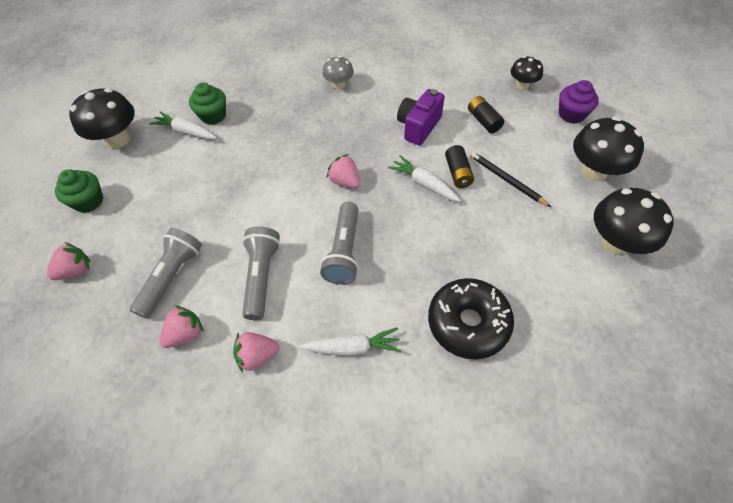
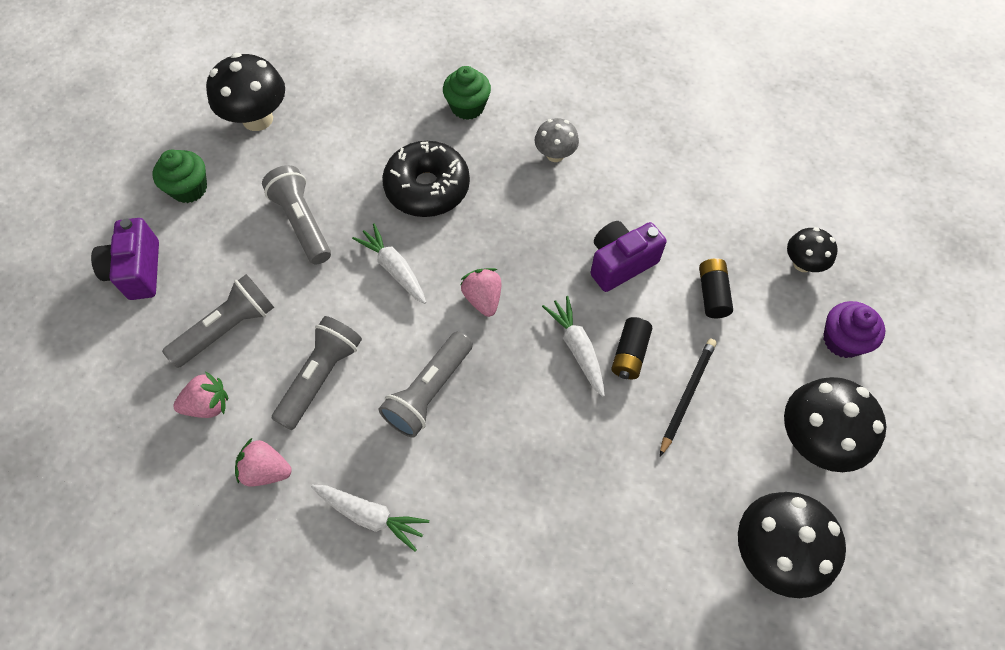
camera: 25 degrees right, 5 degrees up
(76, 270) = (137, 271): pink strawberry -> purple camera
(186, 132) = (337, 142): white carrot -> white carrot (394, 269)
(189, 188) = (302, 223): none -> grey flashlight
(213, 115) = (379, 133): green cupcake -> green cupcake (467, 107)
(468, 323) = (517, 557): black donut -> black donut (427, 188)
(507, 180) = (686, 395): black pencil -> black pencil turned 45 degrees clockwise

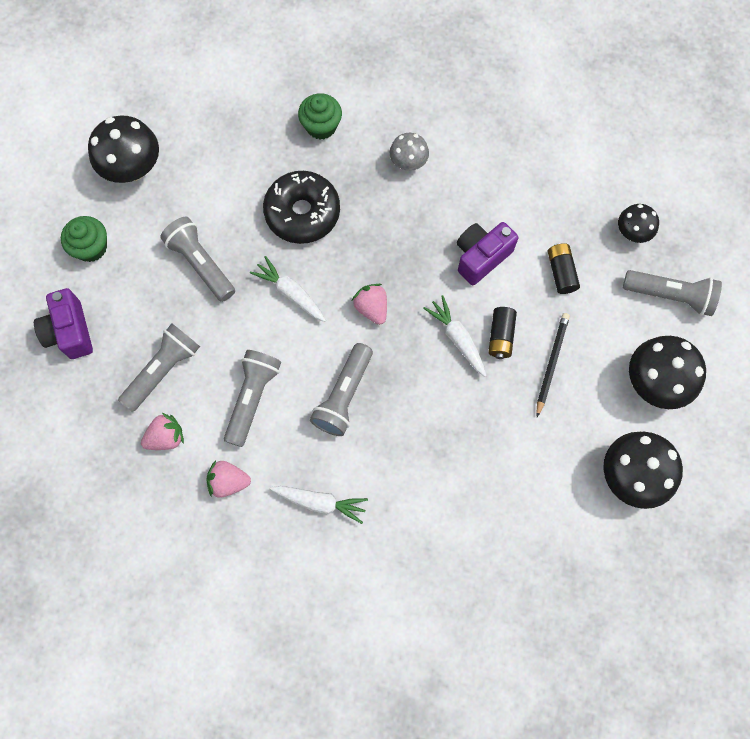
camera: 10 degrees left, 10 degrees up
(842, 340) = (670, 295): purple cupcake -> grey flashlight

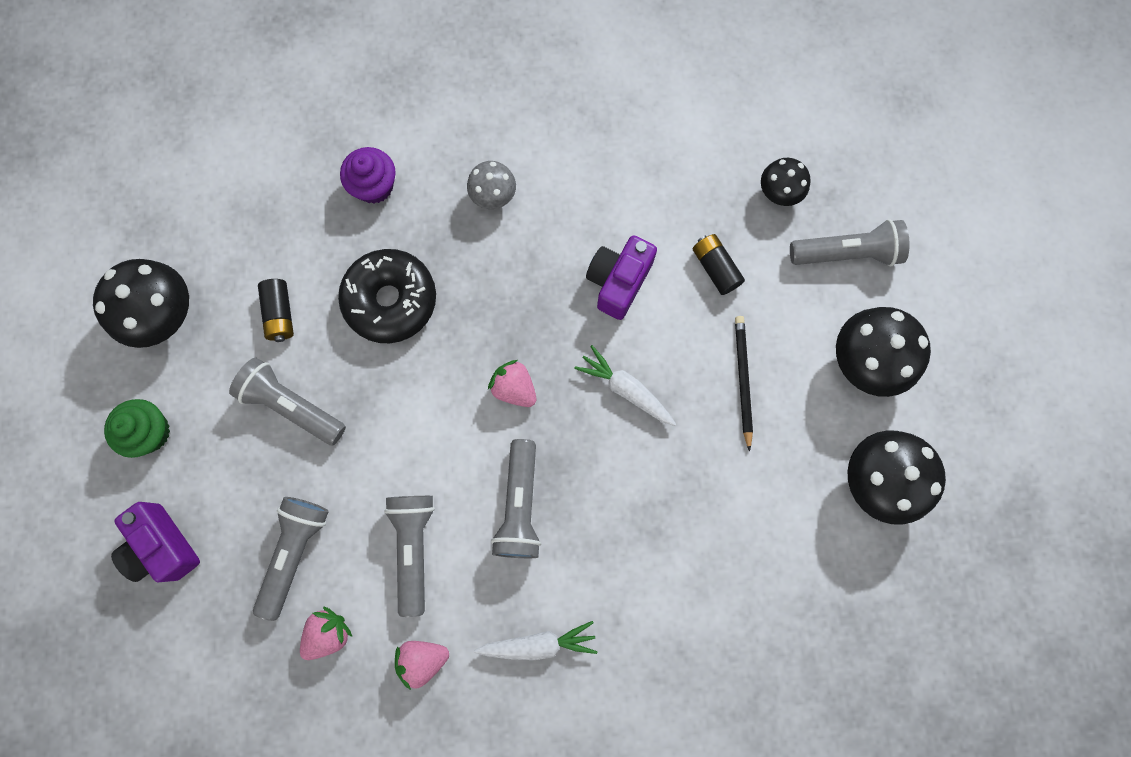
camera: 20 degrees left, 5 degrees up
(290, 293) = (412, 404): white carrot -> none
(321, 126) = (374, 186): green cupcake -> purple cupcake
(500, 336) = (674, 369): black battery -> black battery (280, 314)

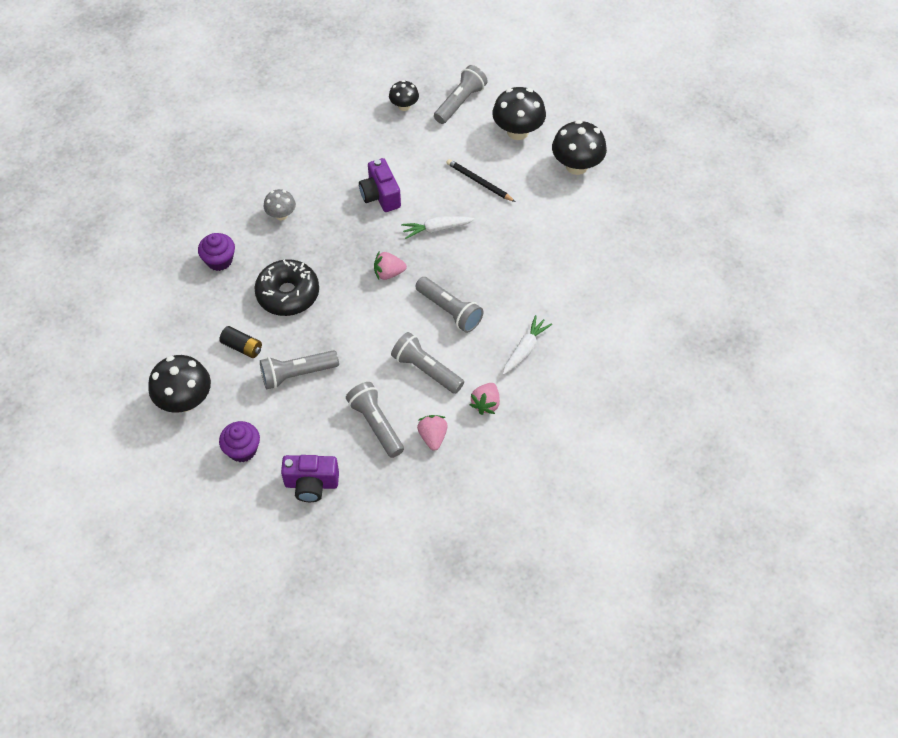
camera: 50 degrees left, 20 degrees down
(150, 432) = (242, 449): green cupcake -> purple cupcake
(715, 268) = (414, 154): black battery -> none

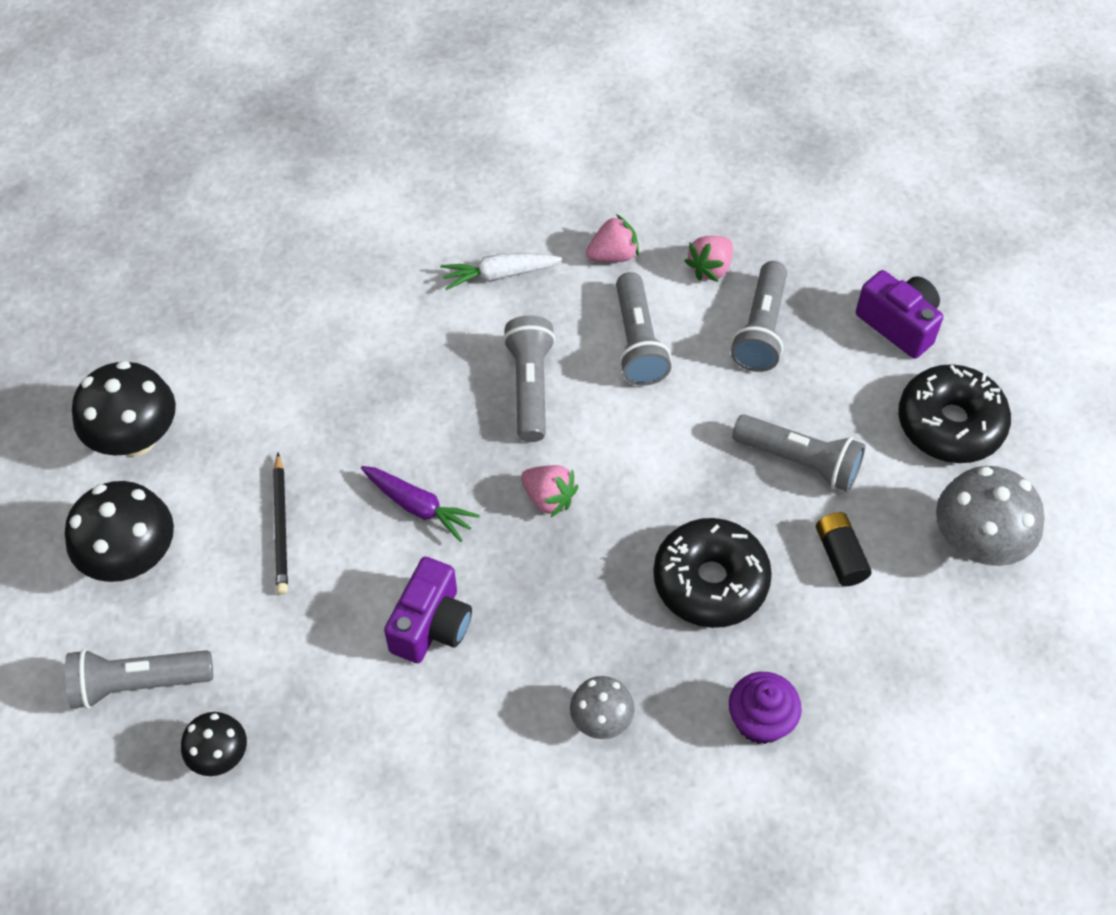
camera: 135 degrees left, 0 degrees up
(185, 400) = (977, 543): black mushroom -> grey mushroom
(242, 449) = (950, 424): purple cupcake -> black donut
(436, 229) = (418, 506): white carrot -> purple carrot

